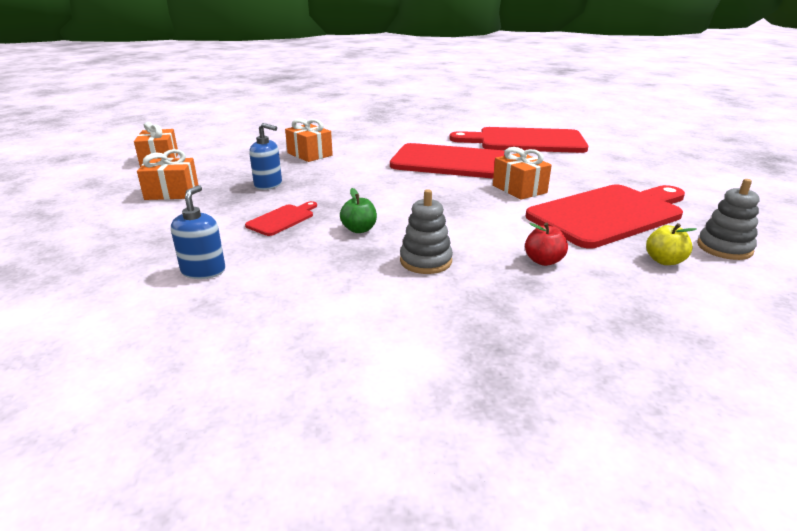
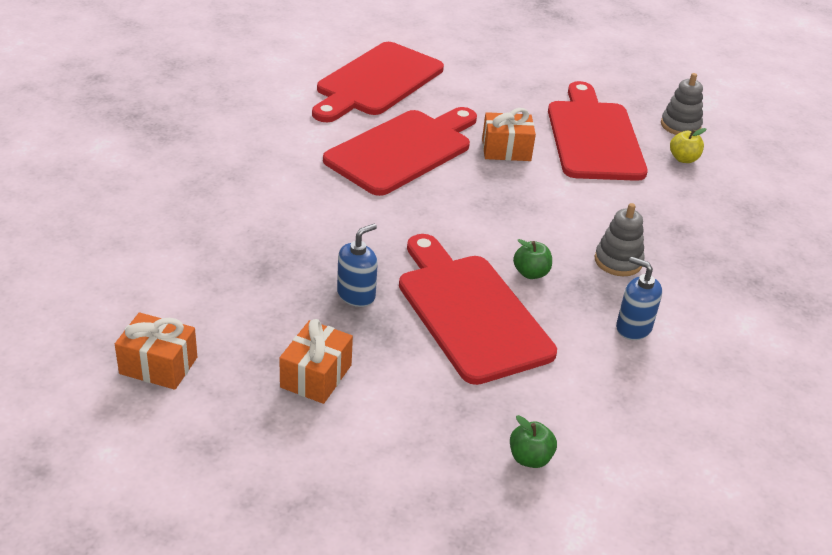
camera: 65 degrees left, 10 degrees up
(106, 276) = (530, 458): none -> green apple
(203, 271) = (558, 391): blue soap dispenser -> blue soap dispenser (633, 328)
(282, 219) = (470, 312): red cutting board -> red cutting board, size x2.33
(309, 154) = (271, 233): orange gift -> none
(543, 261) = (652, 207): red apple -> none

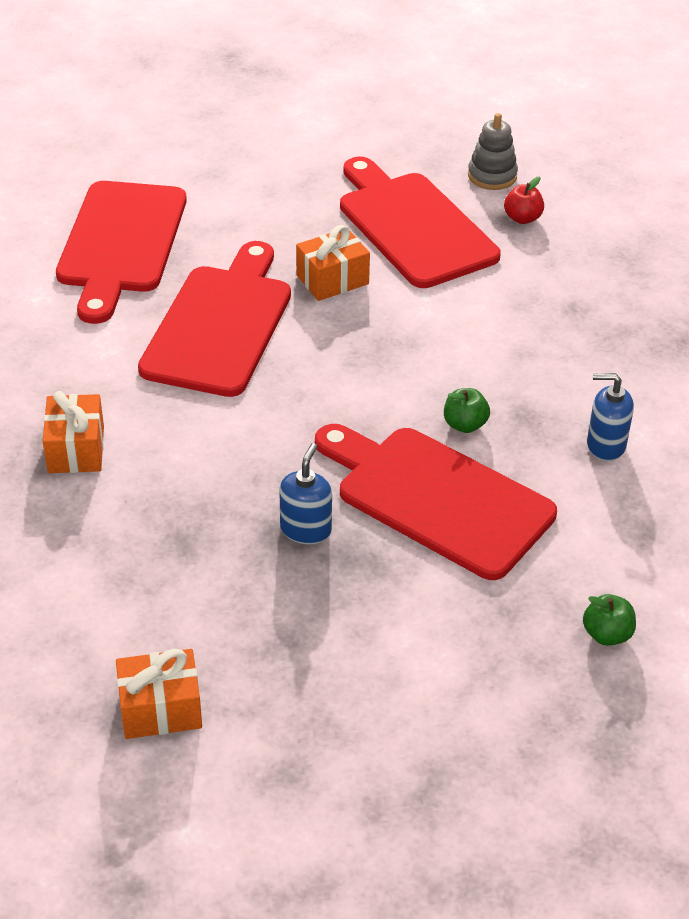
camera: 25 degrees left, 5 degrees up
(316, 376) = (336, 643): orange gift -> orange gift (76, 449)
(618, 261) = (540, 373): grey stacking toy -> none
(683, 159) = (522, 218): yellow apple -> red apple

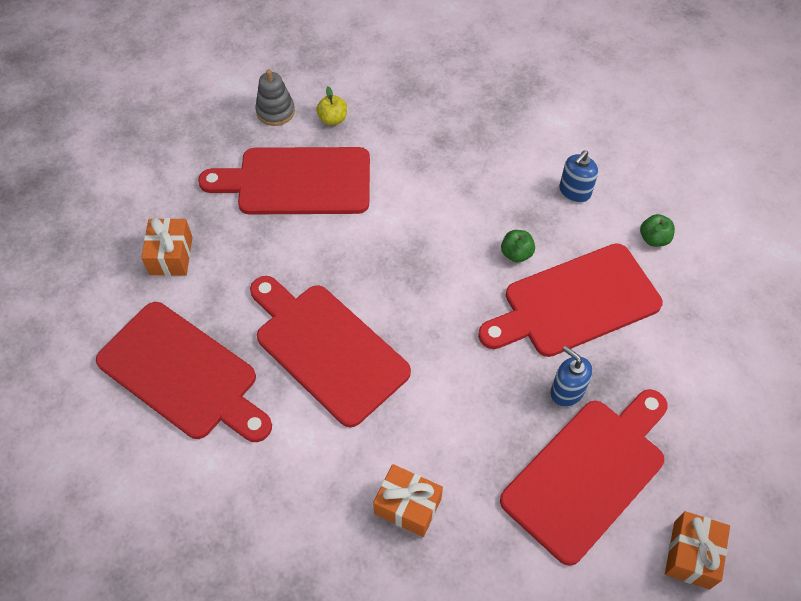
camera: 60 degrees left, 15 degrees up
(209, 582) = (588, 473): none -> red cutting board
(332, 280) = (323, 256): orange gift -> orange gift (171, 255)
(522, 218) = (333, 119): red apple -> yellow apple
(607, 634) = (728, 274): green apple -> green apple (654, 239)

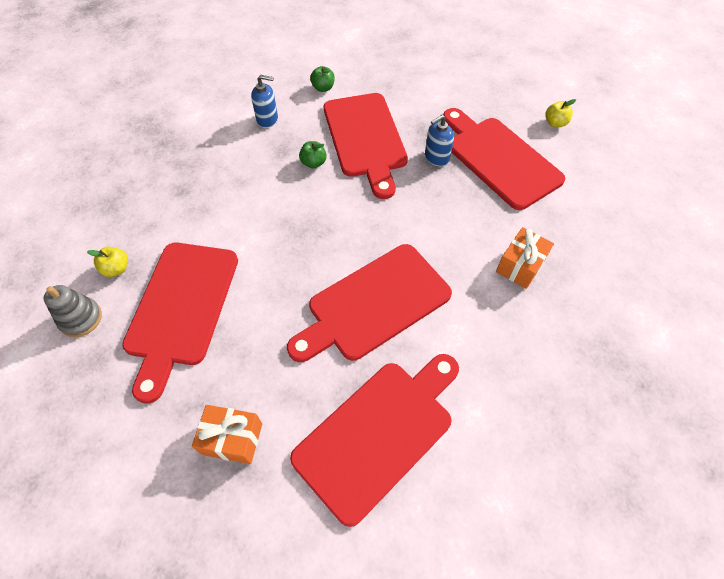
camera: 80 degrees left, 0 degrees up
(574, 192) = (267, 119): blue soap dispenser -> blue soap dispenser turned 45 degrees counterclockwise
(691, 555) = (555, 123): orange gift -> yellow apple

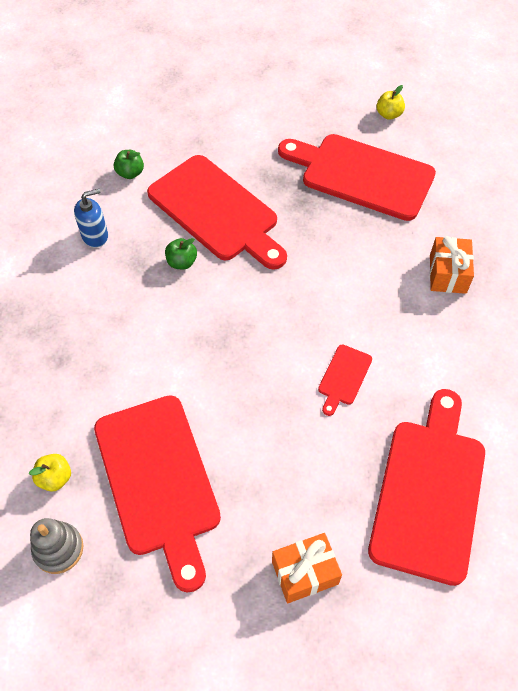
camera: 30 degrees left, 0 degrees up
(373, 304) = (343, 377): red cutting board -> red cutting board, size x0.43
(436, 157) = (301, 200): blue soap dispenser -> none

